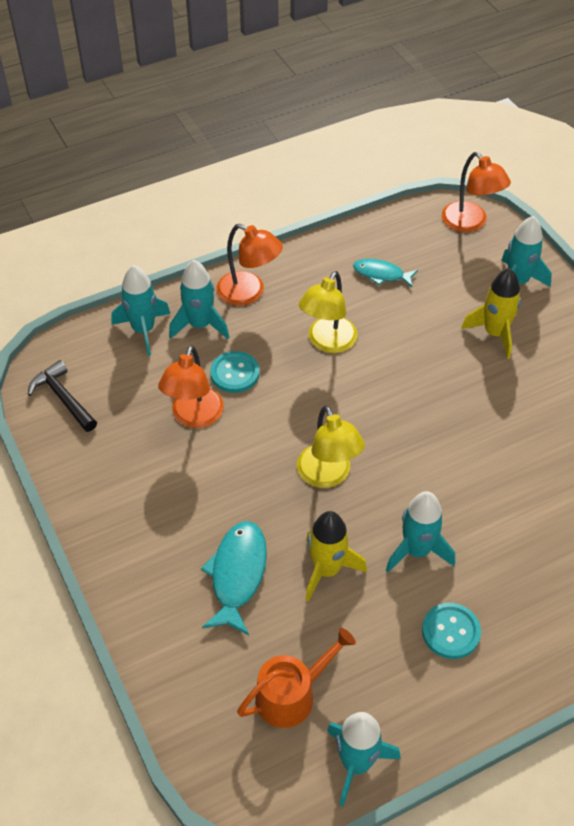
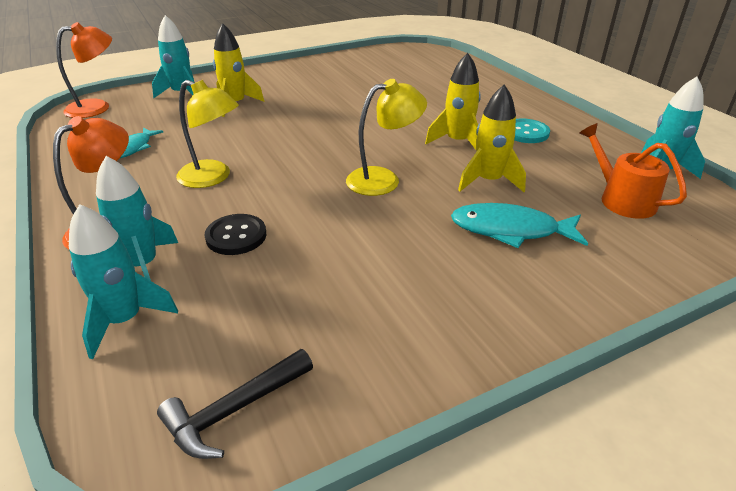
camera: 90 degrees left, 15 degrees down
(194, 417) = (298, 266): orange lamp -> none
(235, 373) = (236, 236): turquoise button -> black button
(417, 551) = (457, 142): turquoise rocket -> yellow rocket

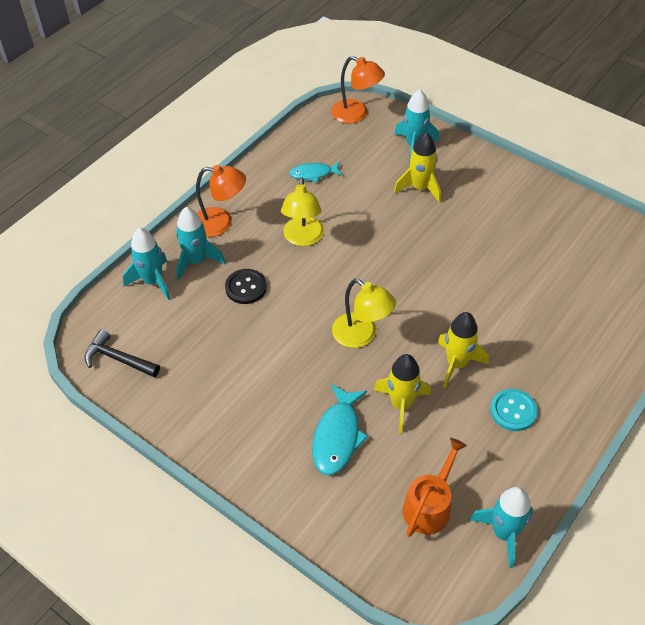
camera: 65 degrees right, 15 degrees up
(510, 230) = (337, 436): turquoise fish -> turquoise fish turned 150 degrees counterclockwise

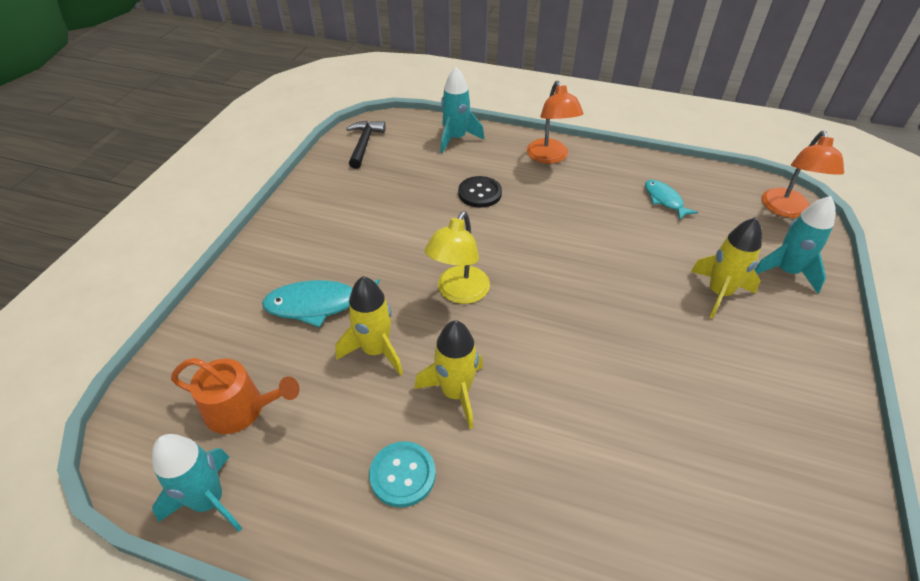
camera: 70 degrees right, 5 degrees down
(196, 261) = (494, 155): turquoise rocket -> none
(303, 238) = (568, 215): yellow lamp -> none

